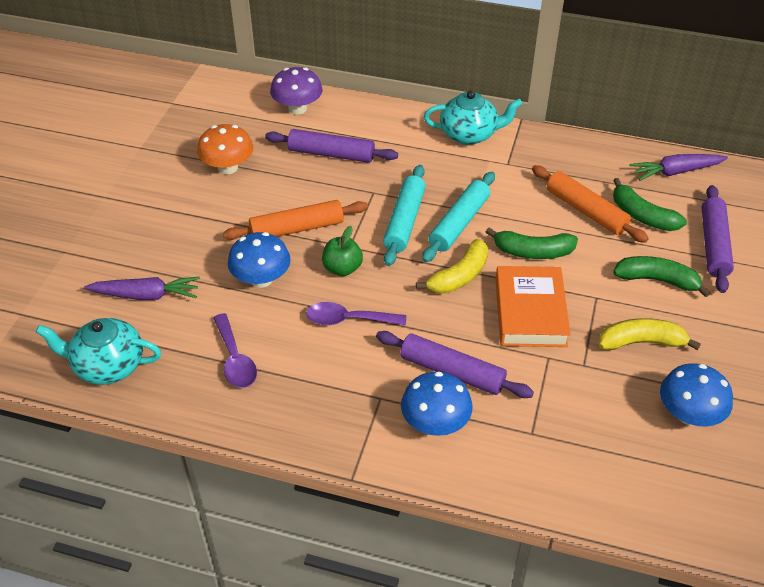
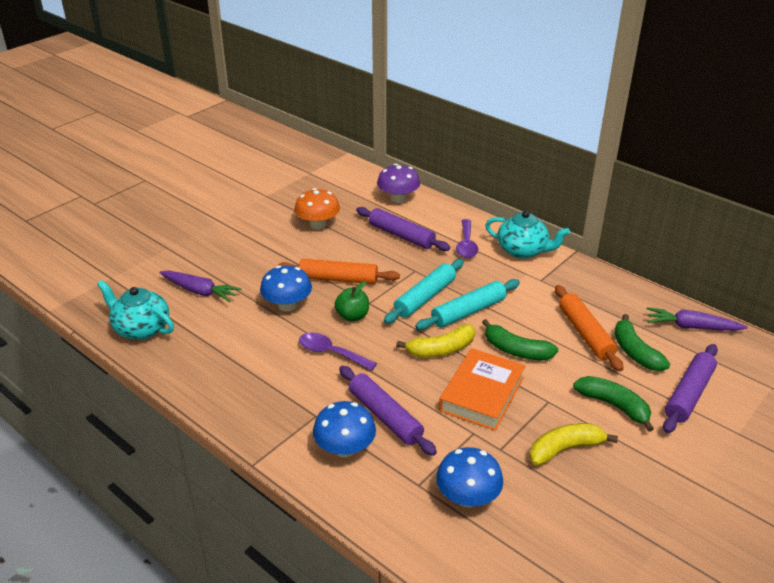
camera: 25 degrees right, 10 degrees down
(235, 359) = (229, 353): purple spoon -> purple spoon (466, 245)
(641, 342) = (565, 449): yellow banana -> yellow banana turned 45 degrees counterclockwise
(689, 414) = (569, 521): blue mushroom -> blue mushroom (468, 497)

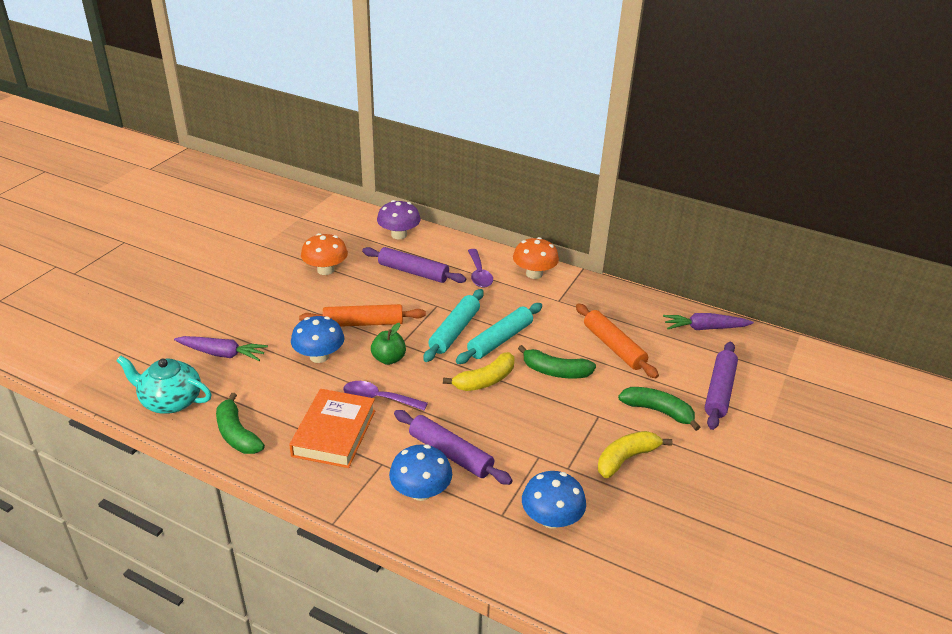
camera: 15 degrees left, 0 degrees up
(482, 394) = (536, 418): orange book -> orange book (334, 433)
(523, 250) = (534, 274): turquoise teapot -> orange mushroom
(635, 352) = (662, 358): green banana -> green banana (237, 434)

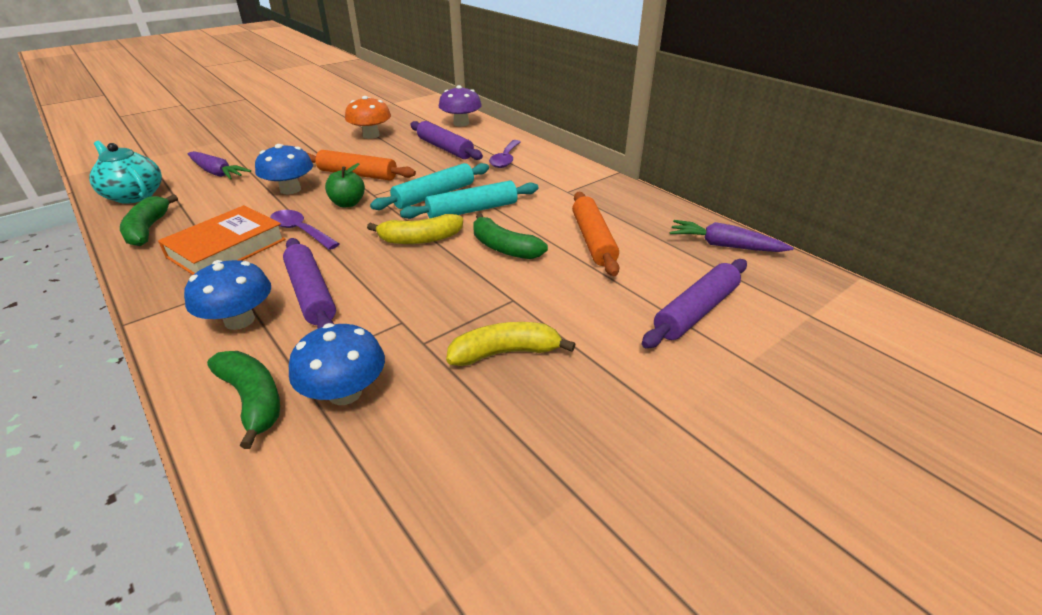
camera: 25 degrees right, 0 degrees up
(534, 274) = (561, 168): orange mushroom -> none
(658, 411) = (593, 313): green banana -> green banana (253, 400)

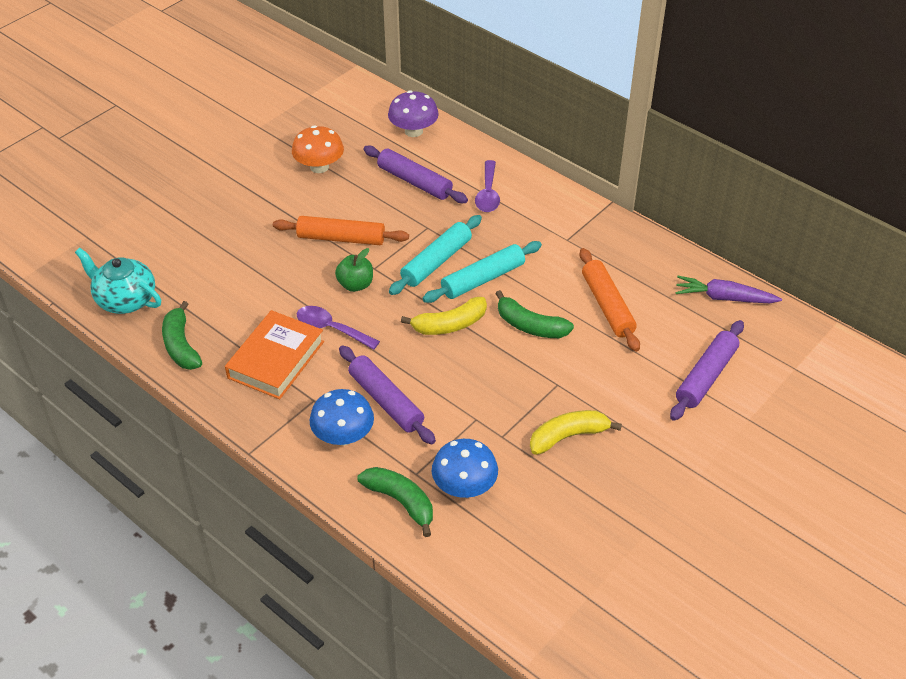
camera: 10 degrees left, 10 degrees up
(217, 173) = (187, 254): purple carrot -> none
(290, 190) = (284, 271): blue mushroom -> none

